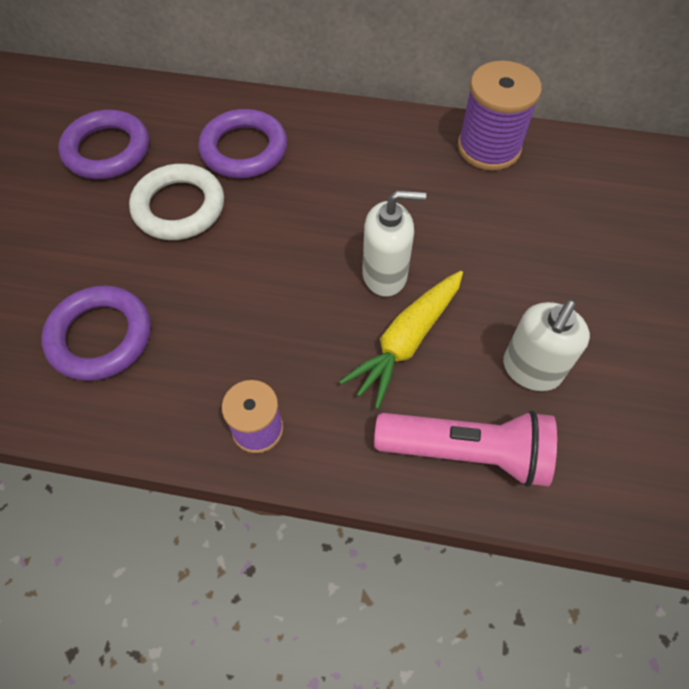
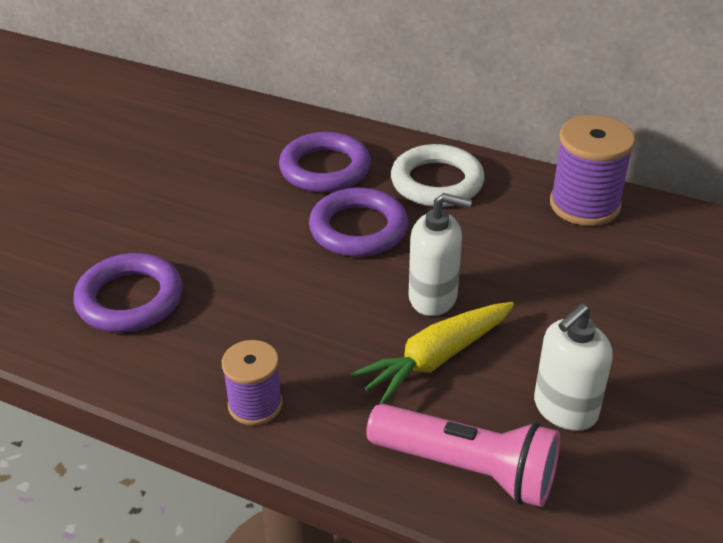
camera: 15 degrees right, 20 degrees down
(107, 150) = (191, 150): purple ring -> purple ring (358, 229)
(179, 207) = (243, 206): white ring -> white ring (437, 182)

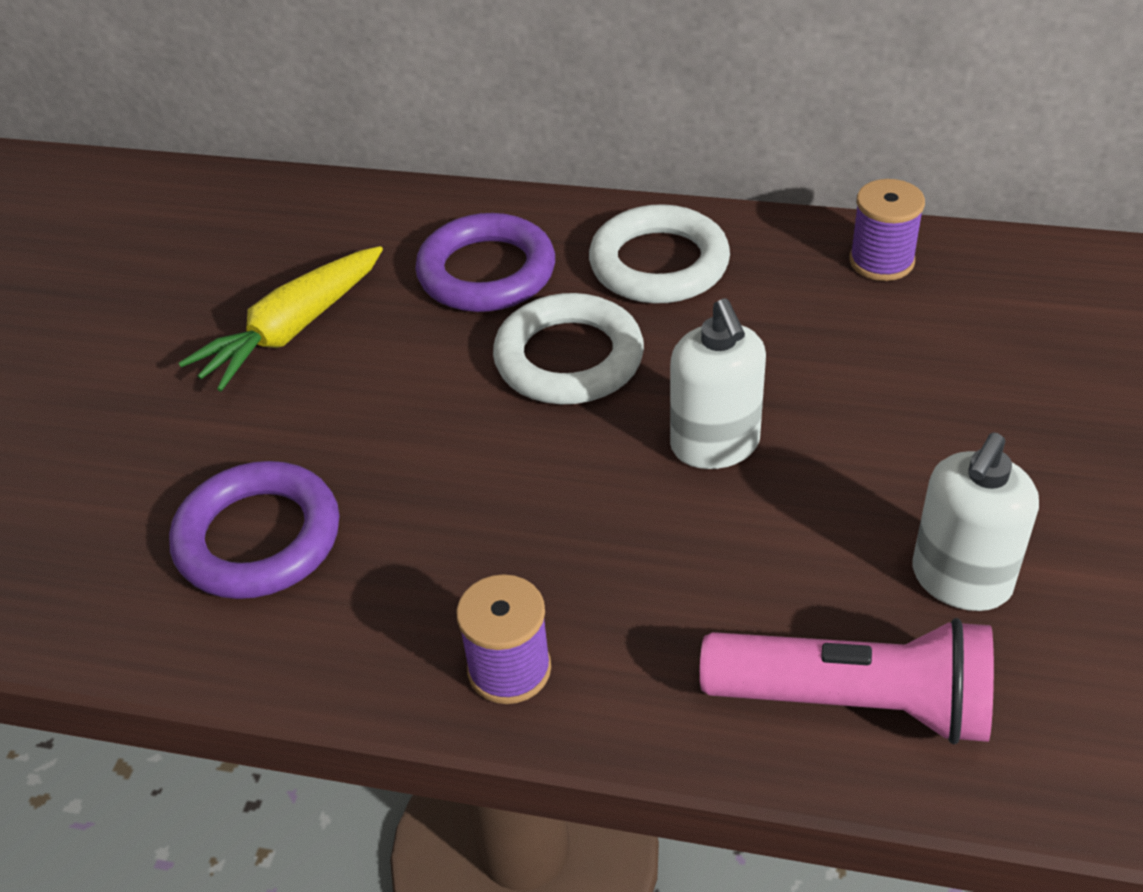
camera: 10 degrees left, 5 degrees up
(358, 229) = (569, 358): purple ring -> white ring
(433, 297) = (715, 445): white soap dispenser -> white soap dispenser turned 75 degrees clockwise
(436, 359) = (752, 540): yellow carrot -> yellow carrot (292, 330)
(584, 205) = (881, 261): purple spool -> purple spool, size x0.62

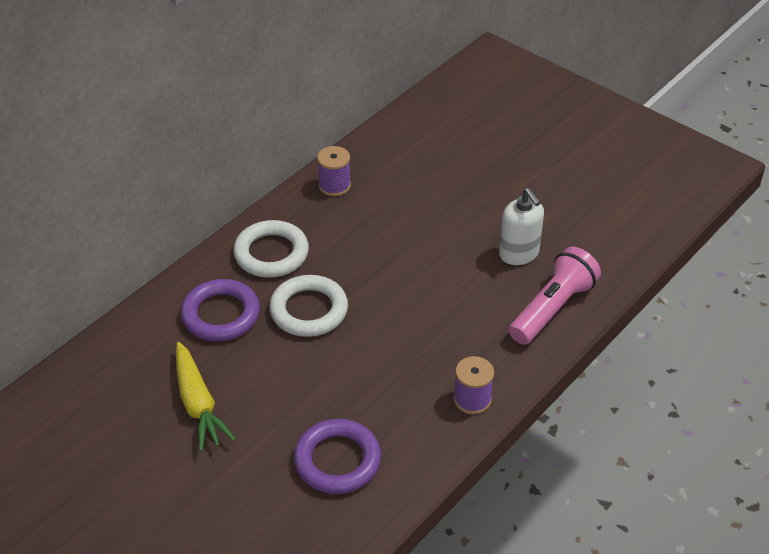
camera: 65 degrees left, 0 degrees up
(715, 445) = (400, 287): white soap dispenser -> none

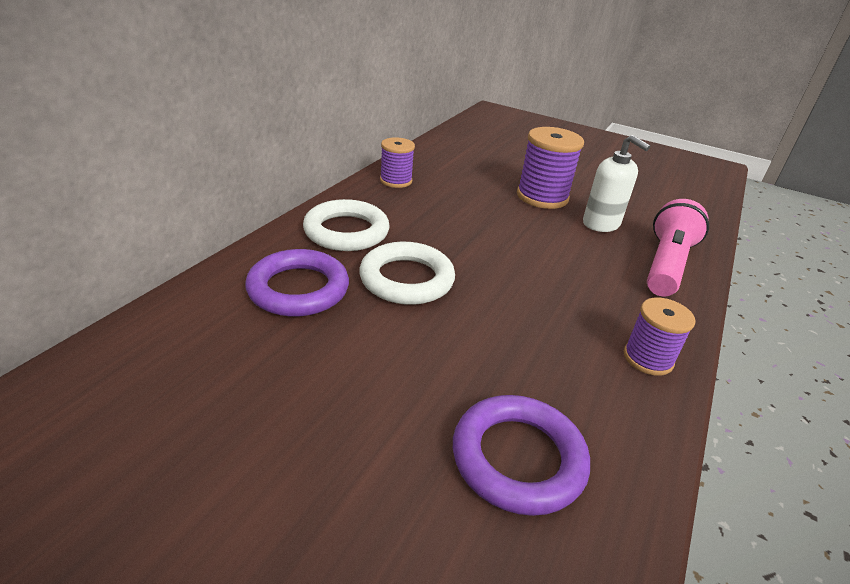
camera: 15 degrees left, 10 degrees down
(198, 404) = (283, 397): yellow carrot -> none
(477, 213) = (542, 197): none -> purple spool

